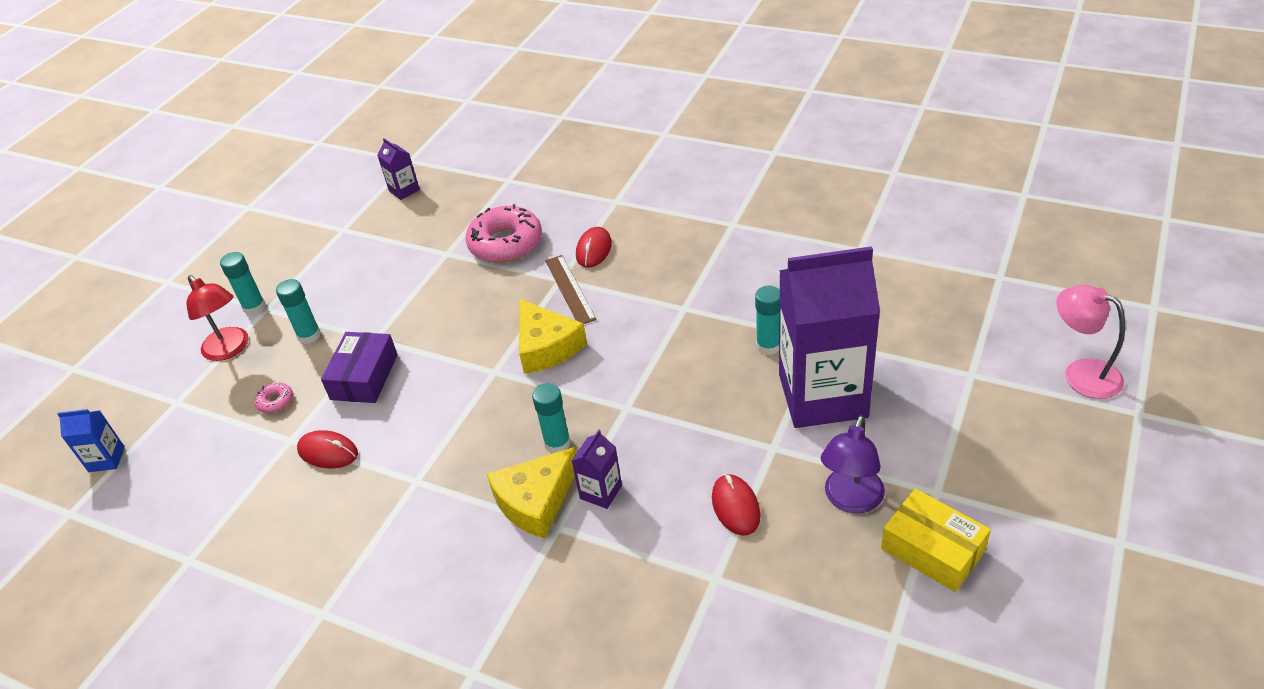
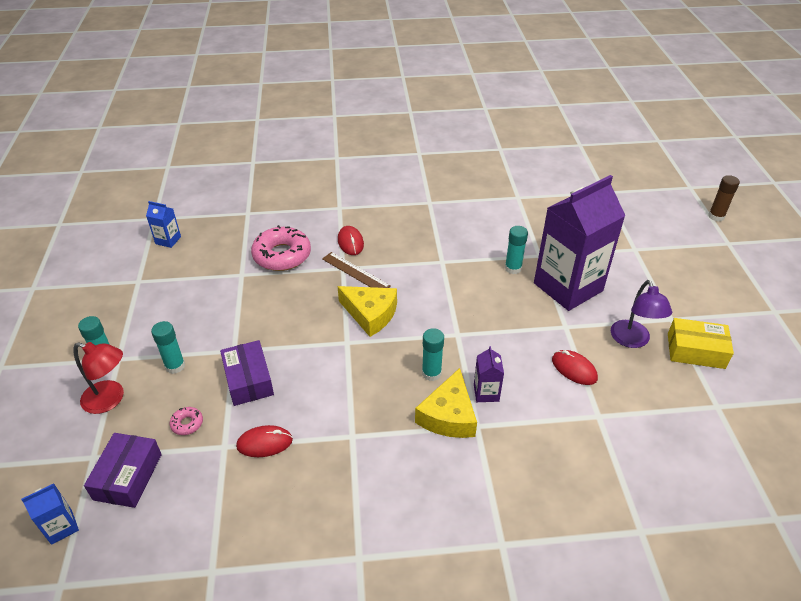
camera: 35 degrees left, 0 degrees up
(189, 434) = (128, 476): none -> purple box
(404, 190) = (168, 240): purple carton -> blue carton
(1081, 373) = (686, 231): pink lamp -> none
(1156, 365) = (716, 216): none -> brown glue stick

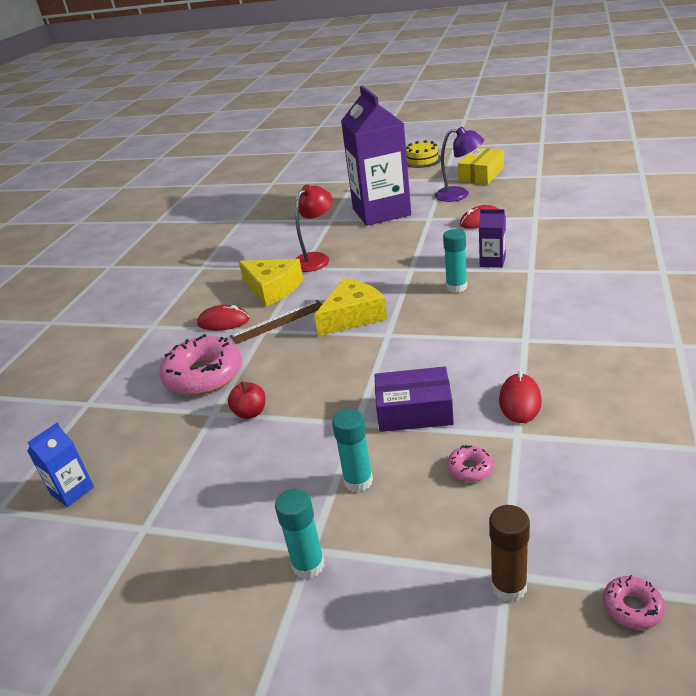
camera: 65 degrees left, 10 degrees down
(61, 527) = (632, 607): blue carton -> pink donut
(110, 399) = (395, 556): red lamp -> red lamp (316, 259)
(128, 476) = (549, 529): purple box -> none
(242, 292) = (250, 413): none -> red apple
(448, 415) = (514, 282): yellow cheese -> yellow cheese (273, 288)
(513, 268) = (339, 233): turquoise glue stick -> none
(714, 291) = (422, 160): none -> yellow cake
(716, 216) = (340, 148): brown glue stick -> brown glue stick (508, 586)

